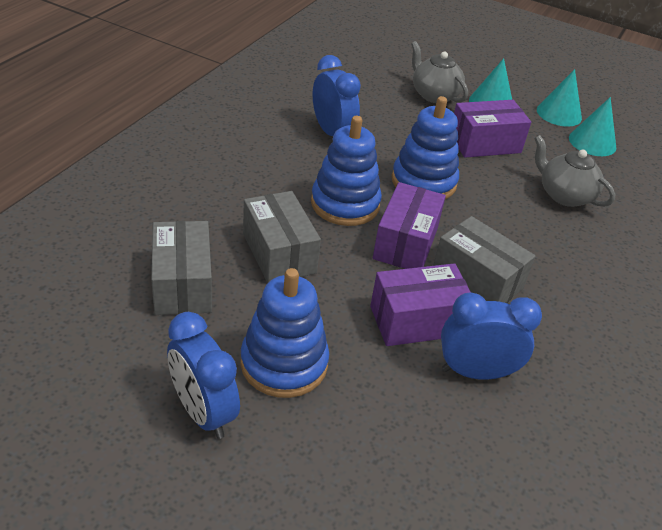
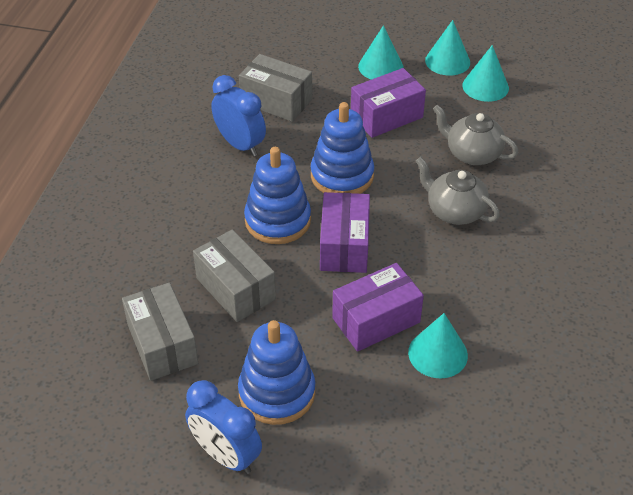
camera: 10 degrees left, 5 degrees up
(434, 95) = (323, 72): grey teapot -> grey teapot (454, 211)
(475, 372) = (437, 353): blue clock -> turquoise cone
(477, 279) = (416, 265): grey box -> grey box (276, 101)

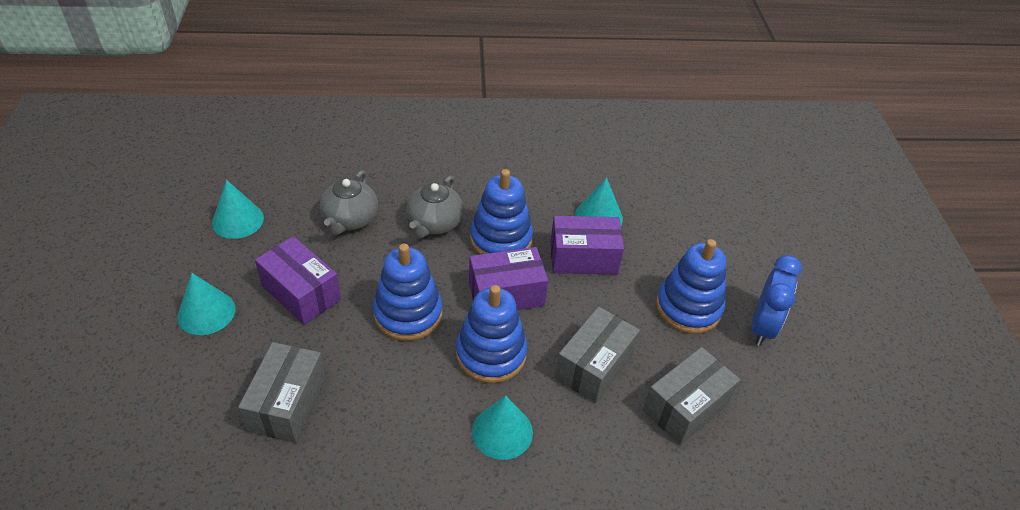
camera: 110 degrees left, 0 degrees up
(240, 145) = (379, 421): blue clock -> none
(376, 320) = (583, 258): purple box -> purple box turned 45 degrees counterclockwise
(420, 258) = (501, 239): none -> blue stacking toy
(447, 61) = (192, 255): turquoise cone -> turquoise cone (502, 431)

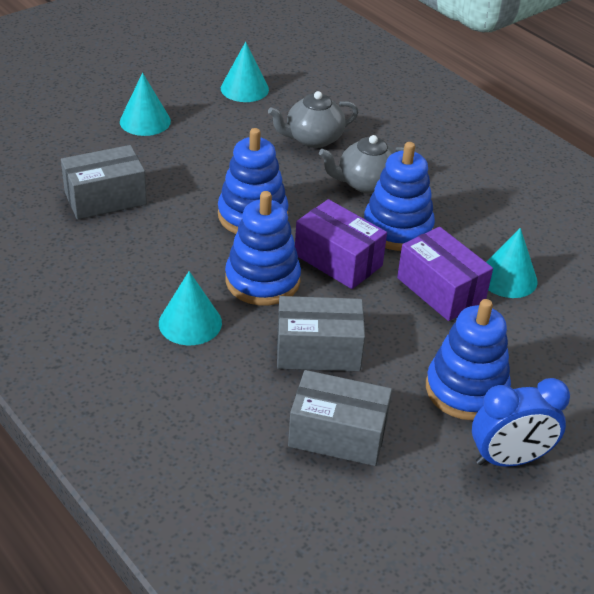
camera: 55 degrees right, 5 degrees down
(301, 293) = (211, 153): purple box -> none

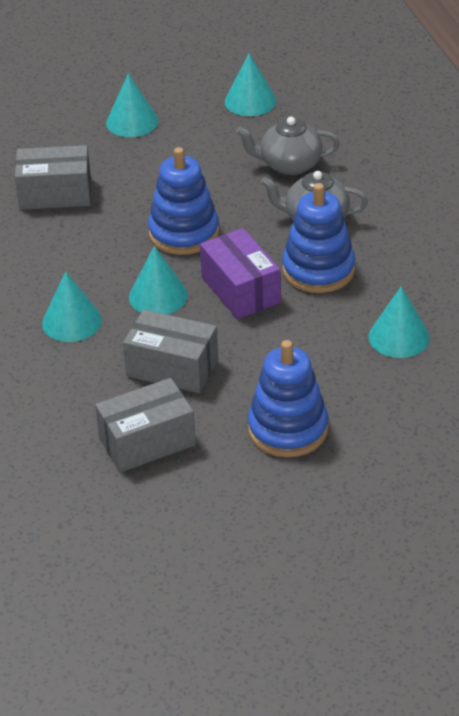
camera: 25 degrees right, 0 degrees up
(262, 280) = (158, 296): blue stacking toy -> turquoise cone
(337, 434) = (147, 441): grey box -> grey box turned 60 degrees counterclockwise
(440, 290) = (323, 336): purple box -> none
(509, 459) = (288, 495): blue clock -> none

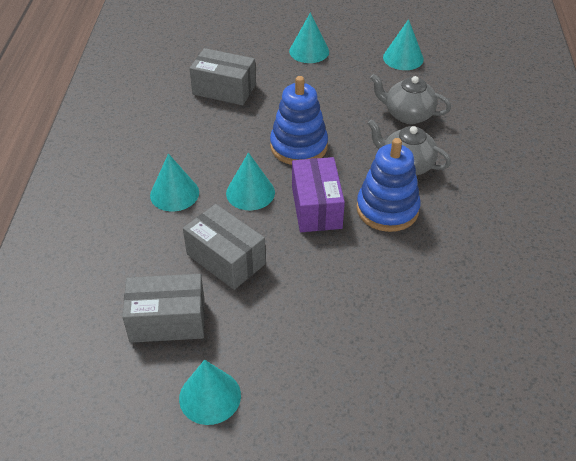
camera: 20 degrees right, 5 degrees up
(288, 429) = (287, 350): blue stacking toy -> none
(399, 337) = (426, 292): turquoise cone -> turquoise cone (210, 396)

